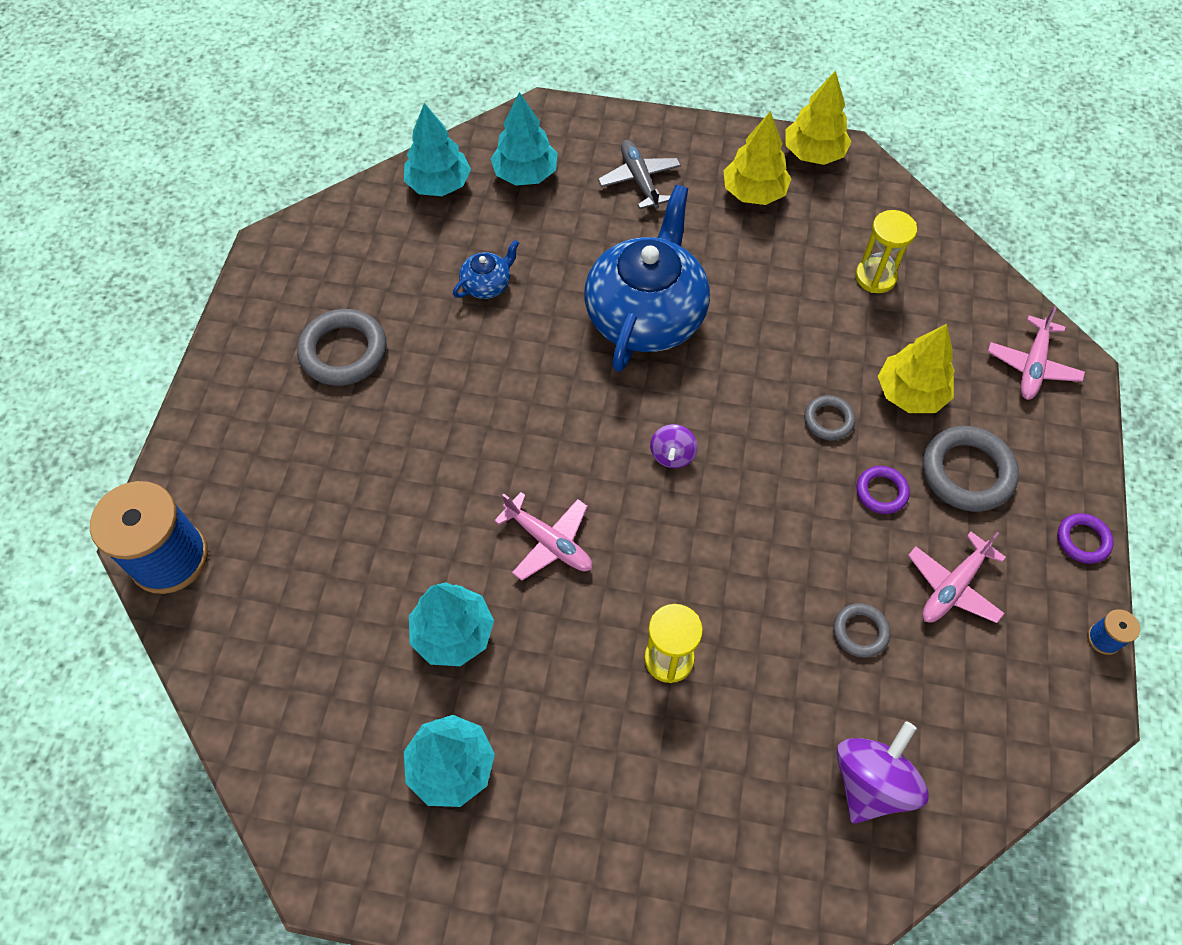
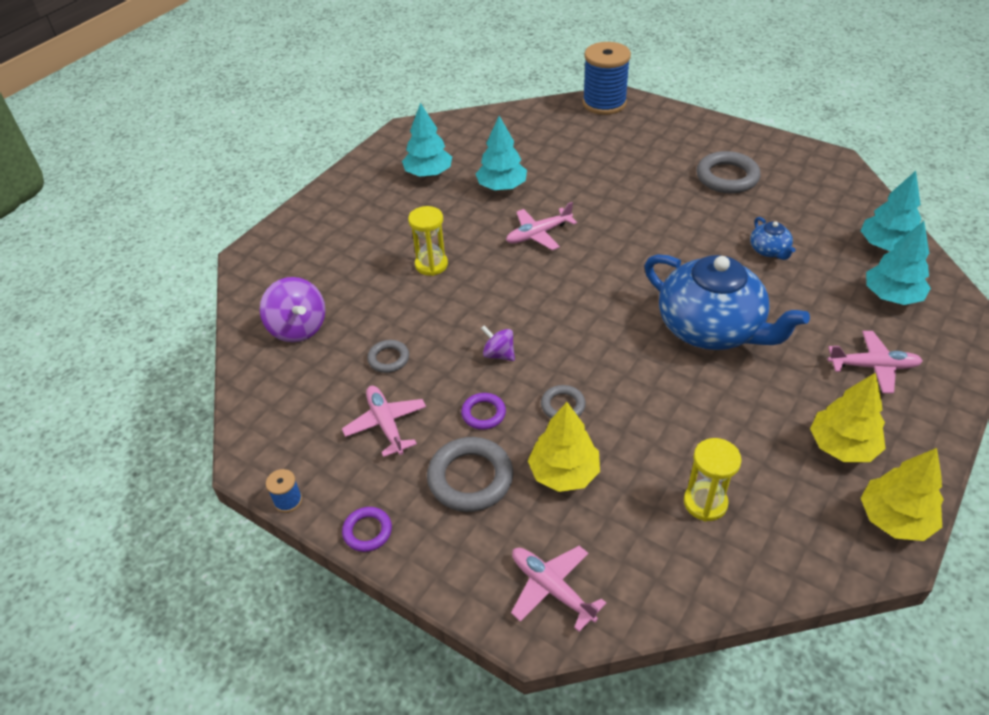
camera: 115 degrees right, 15 degrees down
(639, 180) = (873, 366): grey plane -> pink plane
(672, 455) = (574, 307): purple spinning top -> purple spinning top (498, 354)

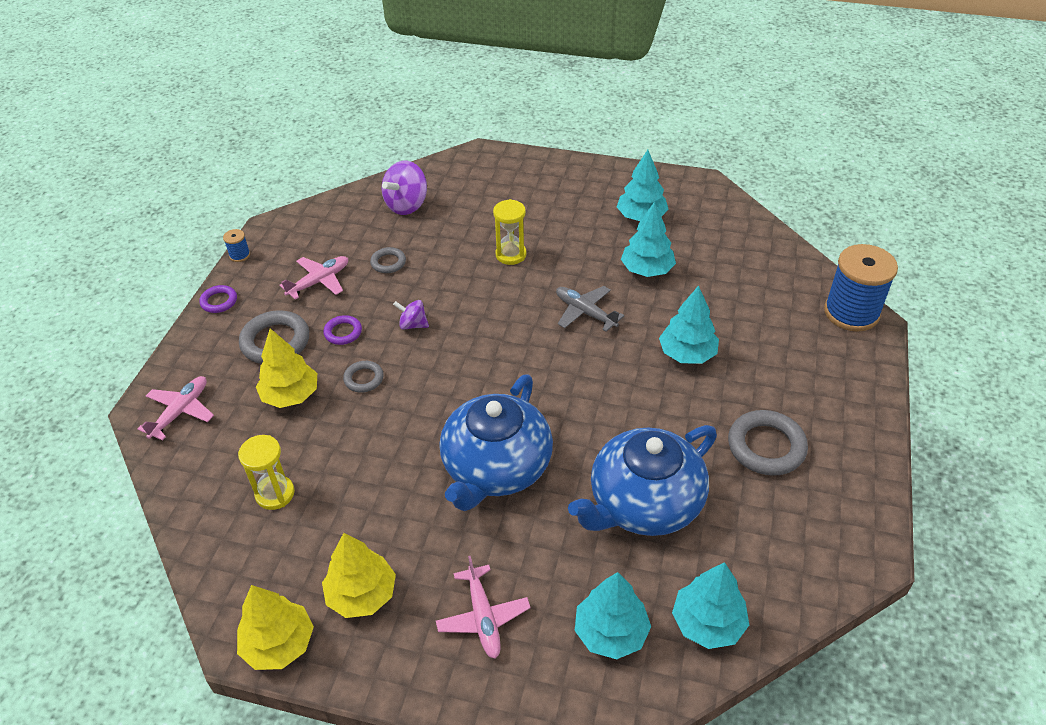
camera: 70 degrees right, 0 degrees up
(498, 354) = (413, 325): purple spinning top -> purple spinning top turned 90 degrees counterclockwise
(538, 234) = (585, 312): pink plane -> grey plane
(615, 190) = (687, 354): none -> turquoise tree
(769, 250) = (644, 503): blue teapot -> blue teapot, size x2.37

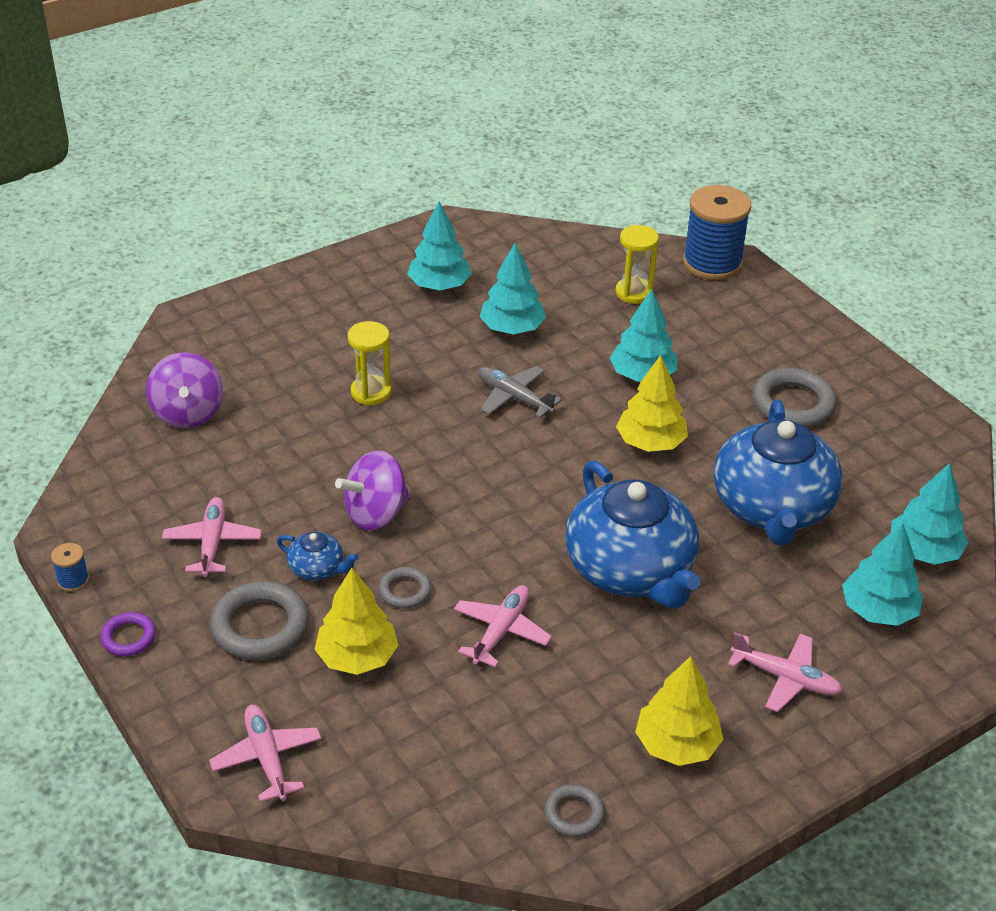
camera: 50 degrees left, 5 degrees down
(275, 494) = (481, 741): yellow hourglass -> yellow hourglass (634, 293)
(279, 644) = (672, 836): yellow tree -> yellow tree (650, 443)
(343, 332) = (317, 568): purple ring -> blue teapot
(375, 442) = (501, 631): none -> pink plane
(388, 263) = (259, 478): grey ring -> grey ring (574, 814)
(413, 325) = (376, 514): purple spinning top -> purple spinning top, size x1.75
(585, 312) = (514, 398): grey plane -> grey plane turned 45 degrees clockwise

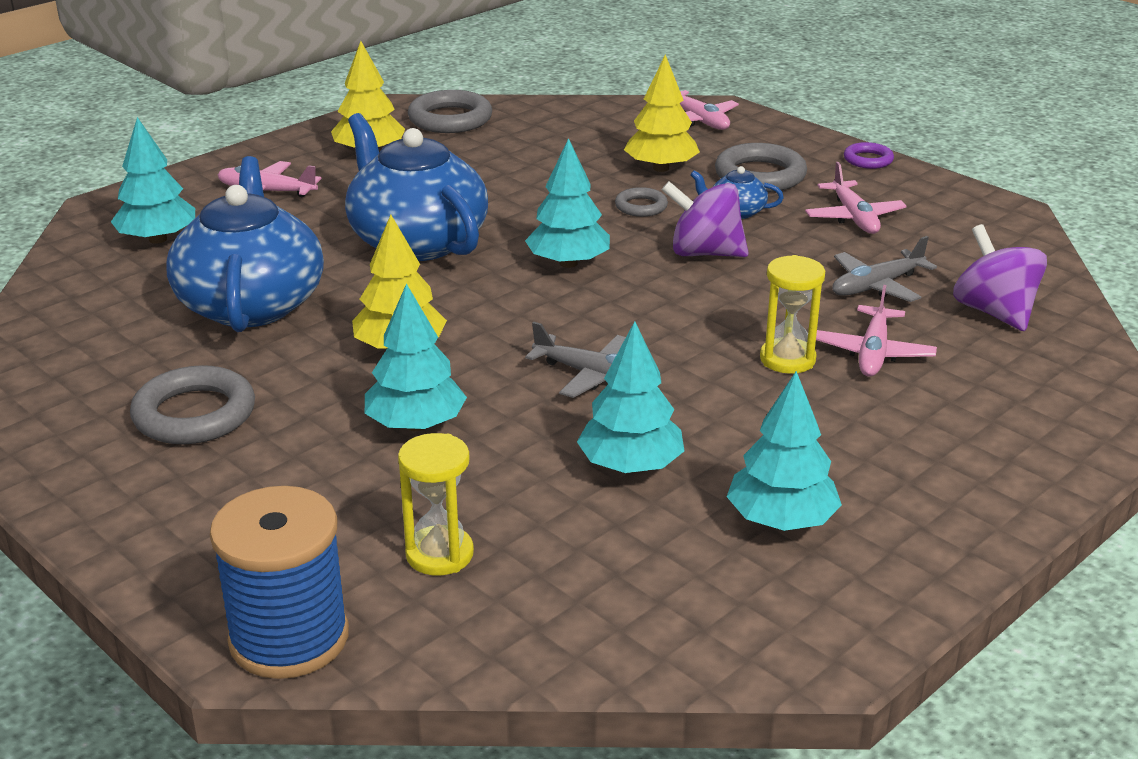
camera: 170 degrees right, 10 degrees down
(73, 580) = (956, 183): blue spool -> none
(256, 453) = (877, 286): none -> grey plane
(376, 514) = (704, 253): purple spinning top -> purple spinning top turned 120 degrees counterclockwise
(501, 631) = (537, 193): pink plane -> pink plane (873, 352)
(574, 814) = (450, 119): grey ring -> grey ring, size x1.81
(924, 551) = (83, 286): turquoise tree -> turquoise tree (568, 263)

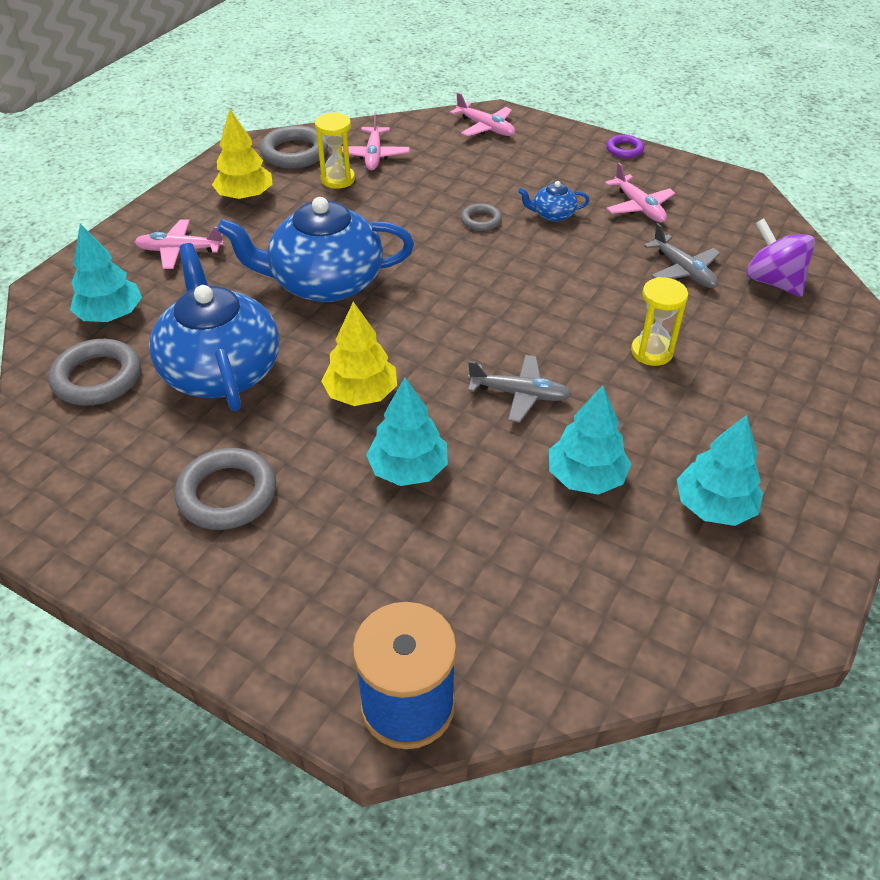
camera: 15 degrees left, 15 degrees up
(417, 241) = (325, 283): blue teapot -> blue teapot turned 45 degrees counterclockwise
(439, 554) = (484, 594): yellow hourglass -> yellow hourglass (338, 179)
(568, 263) = (451, 286): turquoise tree -> none
(661, 168) = (478, 179): yellow tree -> none
(704, 253) = (547, 259): purple spinning top -> none
(760, 175) = (554, 176): grey ring -> grey ring (97, 378)
(873, 352) = (708, 334): pink plane -> pink plane (374, 155)
(877, 286) = (683, 270): grey plane -> grey plane turned 75 degrees counterclockwise

